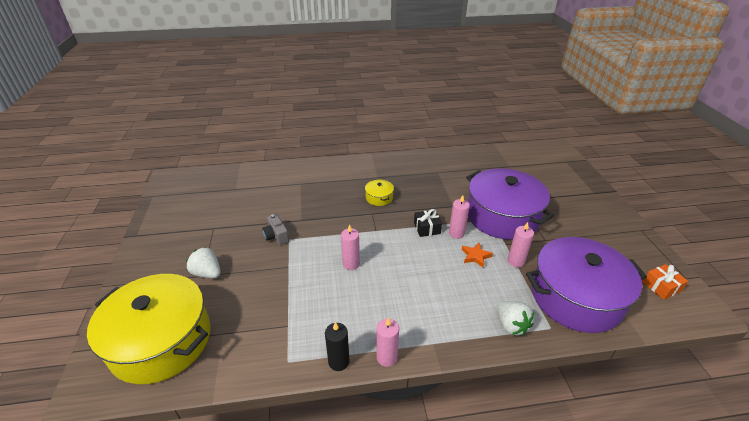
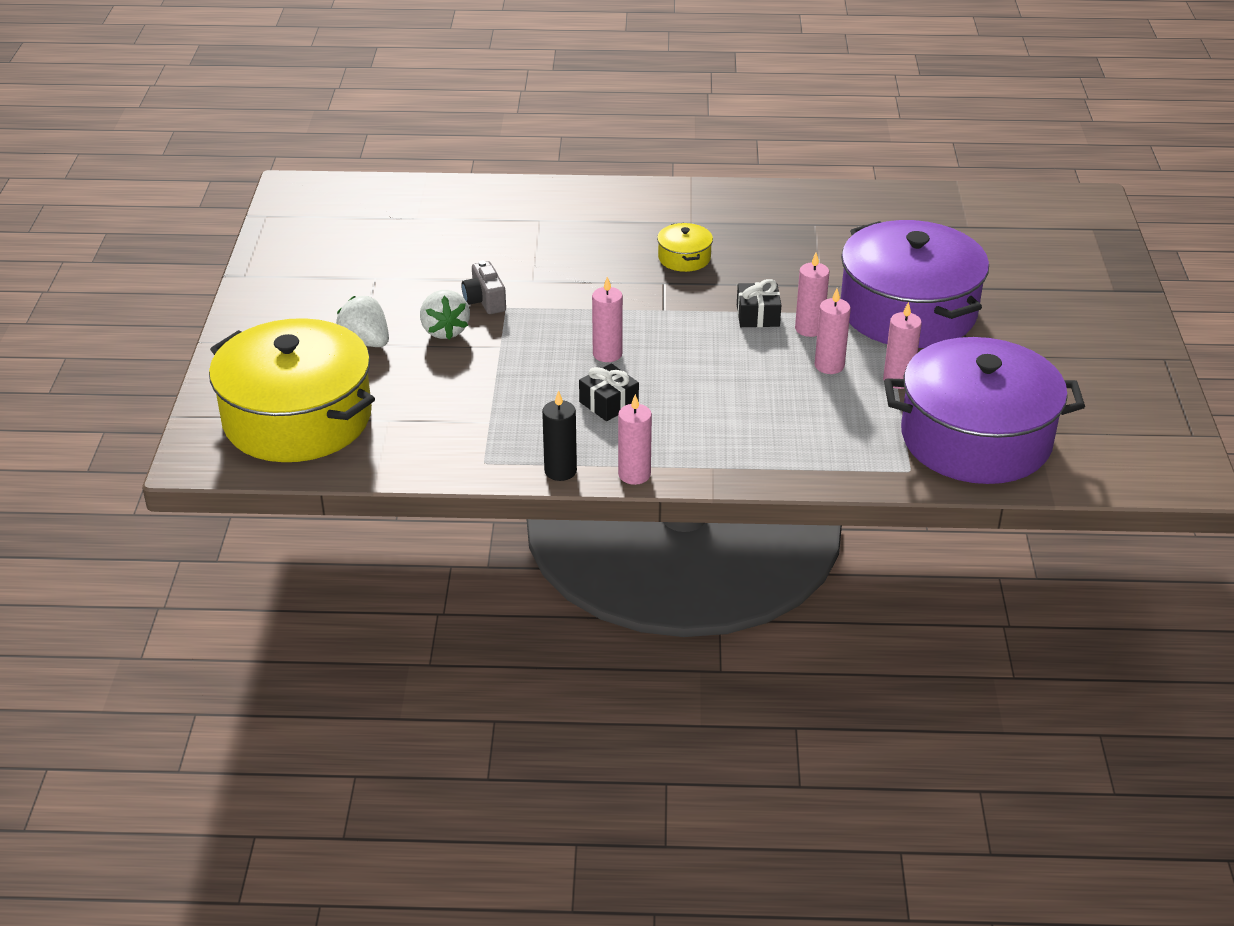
camera: 10 degrees right, 0 degrees up
(359, 300) = (609, 403): none -> black gift
(475, 256) = (829, 366): orange star -> pink candle
(511, 325) = (846, 460): white strawberry -> white strawberry (445, 331)
(661, 287) = (1137, 441): orange gift -> none

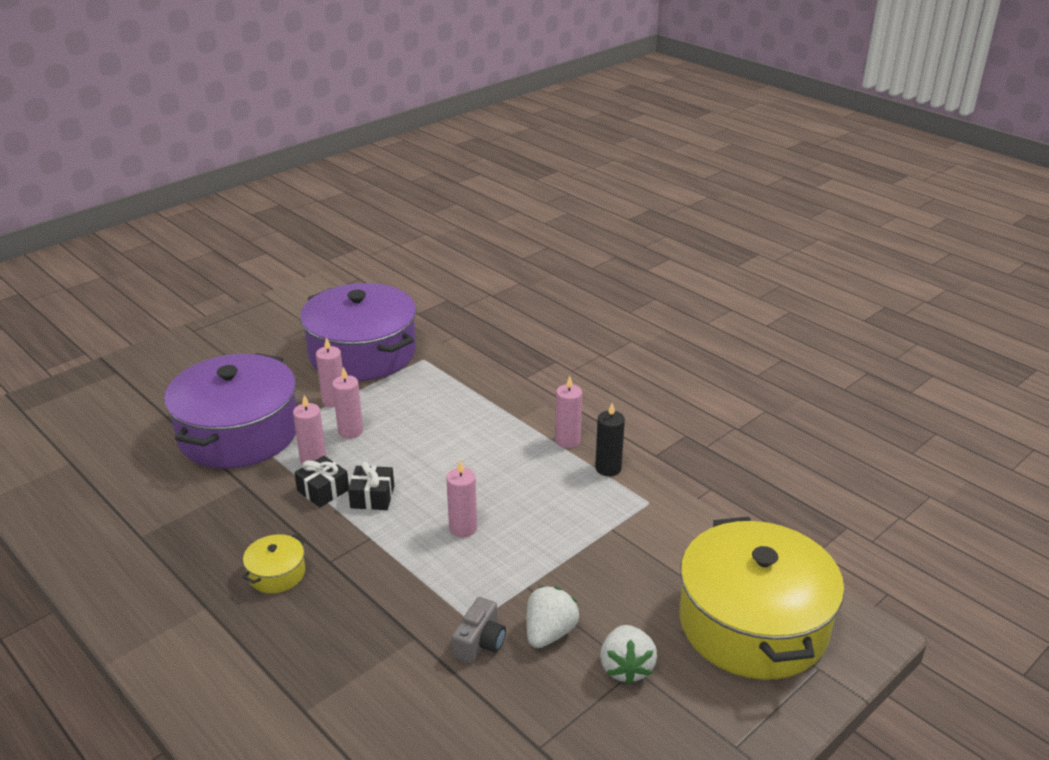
camera: 135 degrees left, 5 degrees down
(609, 403) = (516, 492): black gift -> black gift (372, 497)

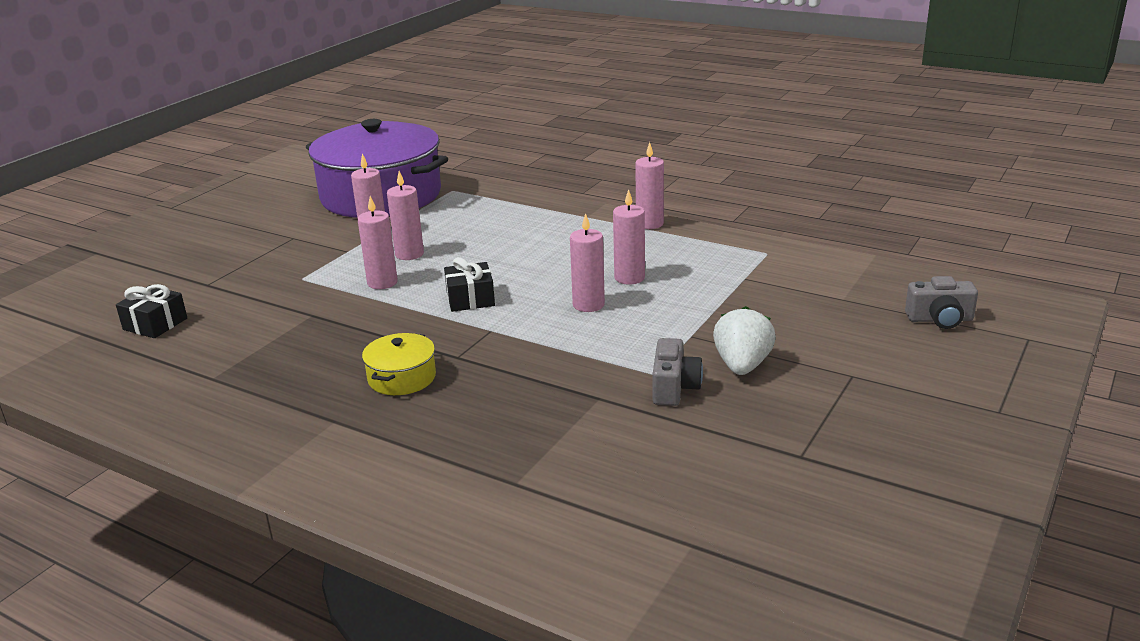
camera: 15 degrees left, 5 degrees down
(239, 433) = (279, 276): purple pot -> none
(323, 490) = (410, 303): black gift -> black gift (155, 324)
(514, 504) = (629, 278): none -> pink candle
(608, 468) = (706, 236): black candle -> none
(626, 668) = (842, 376): white strawberry -> none
(753, 624) = (940, 319): yellow pot -> grey camera

